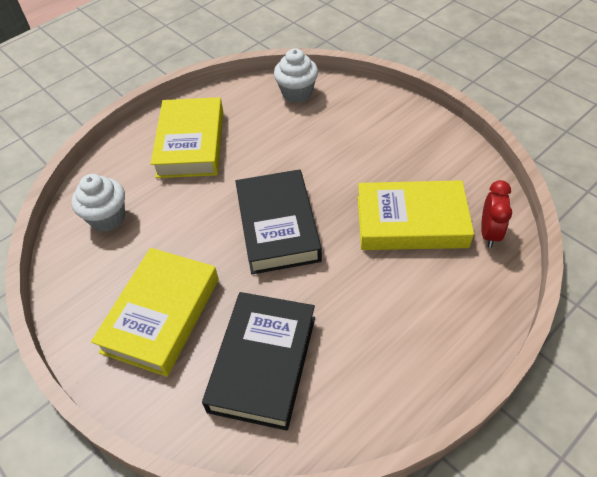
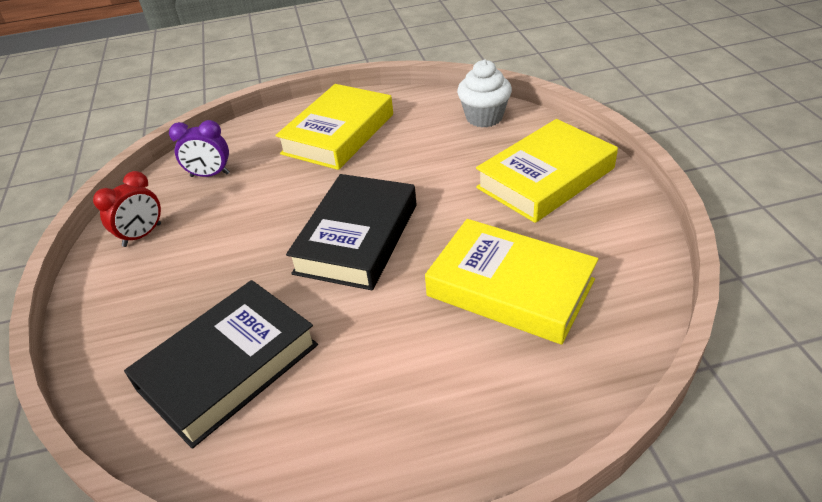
camera: 30 degrees right, 10 degrees down
(108, 218) = (210, 175): white cupcake -> purple clock
(161, 315) = (178, 278): yellow book -> yellow book (545, 178)
(489, 233) = (602, 338): red clock -> red clock (142, 235)

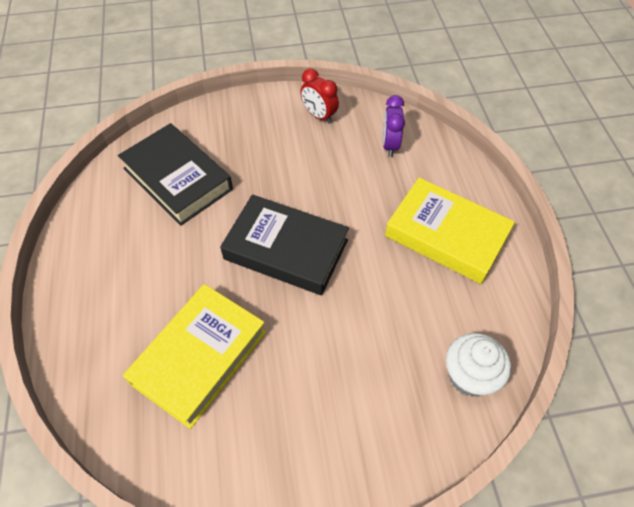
camera: 90 degrees right, 15 degrees up
(545, 178) = (345, 419): yellow book -> none

